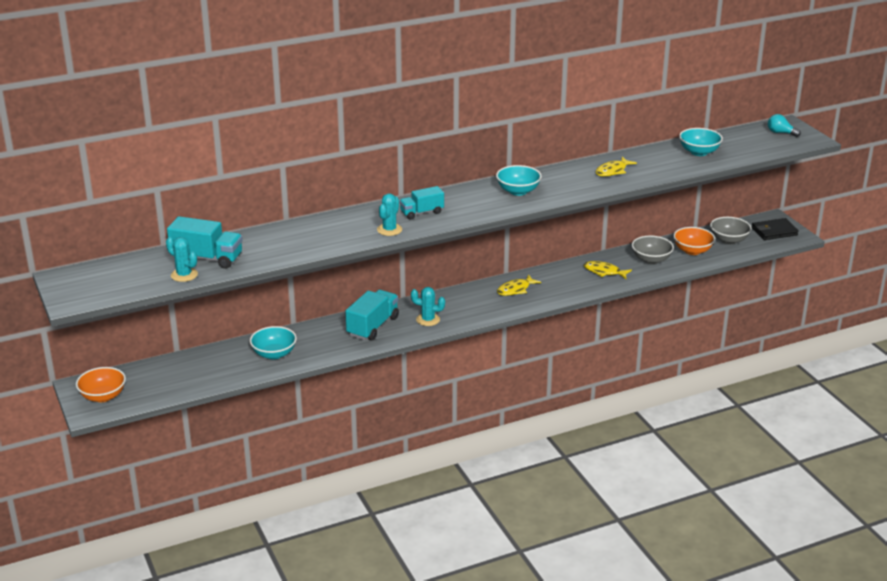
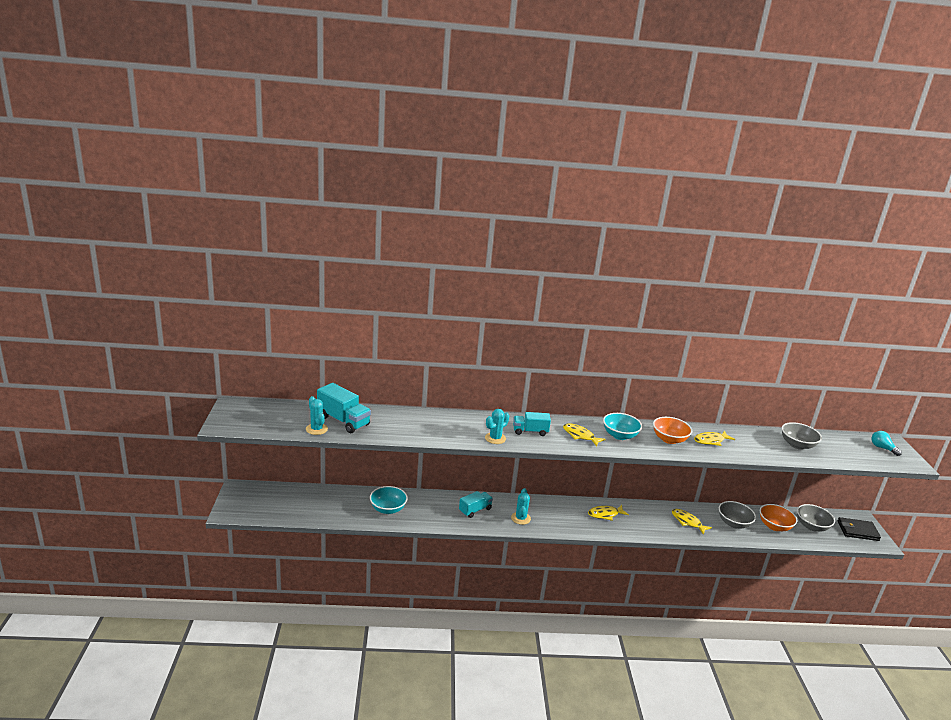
camera: 20 degrees right, 5 degrees down
(103, 396) = (247, 503): orange bowl -> orange bowl (669, 439)
(373, 326) = (475, 510): turquoise truck -> turquoise truck, size x0.65
(428, 320) = (520, 518): turquoise cactus -> turquoise cactus turned 60 degrees clockwise
(477, 202) = (580, 436): none -> yellow fish
(699, 152) = (797, 445): turquoise bowl -> grey bowl

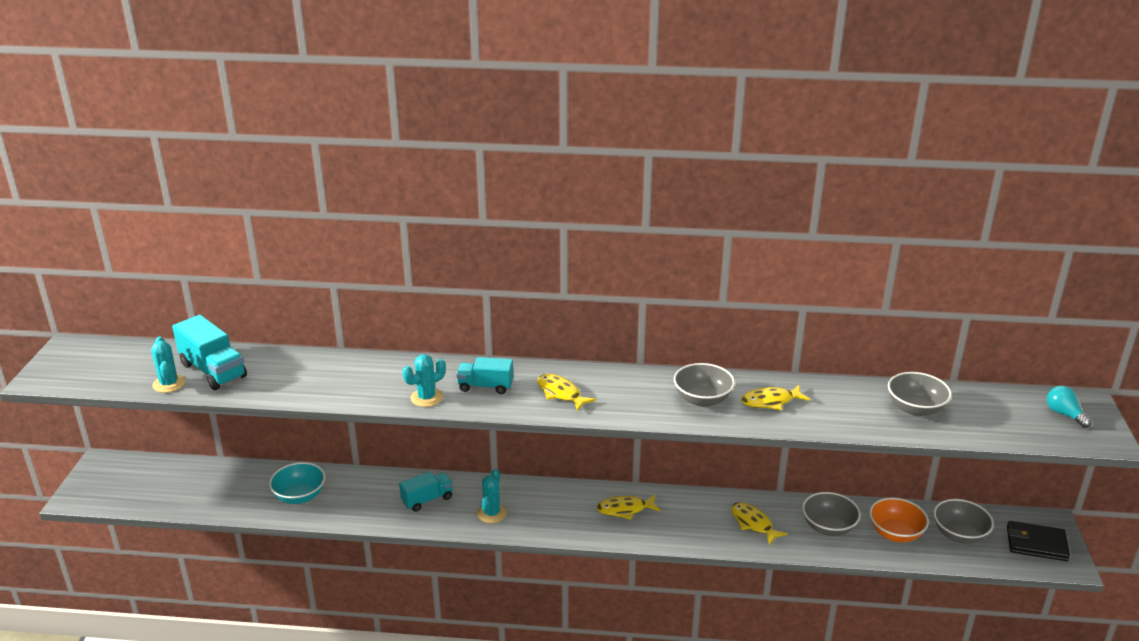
camera: 10 degrees right, 5 degrees up
(620, 435) = (624, 393): turquoise bowl -> none
(669, 439) = (702, 399): orange bowl -> grey bowl

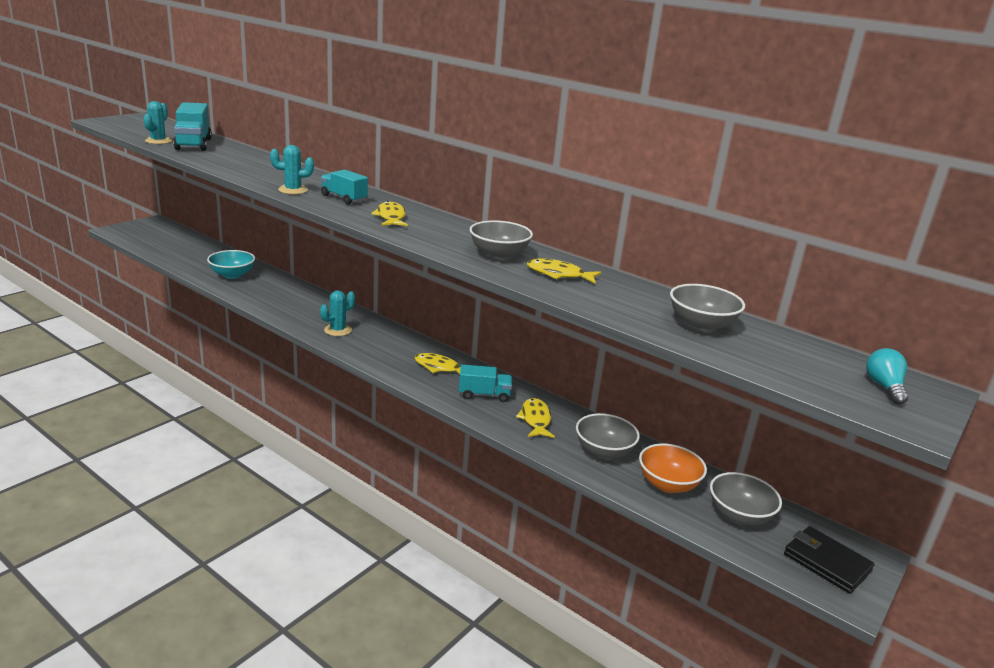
camera: 30 degrees right, 5 degrees down
(427, 500) = (307, 307): turquoise truck -> turquoise truck (484, 395)

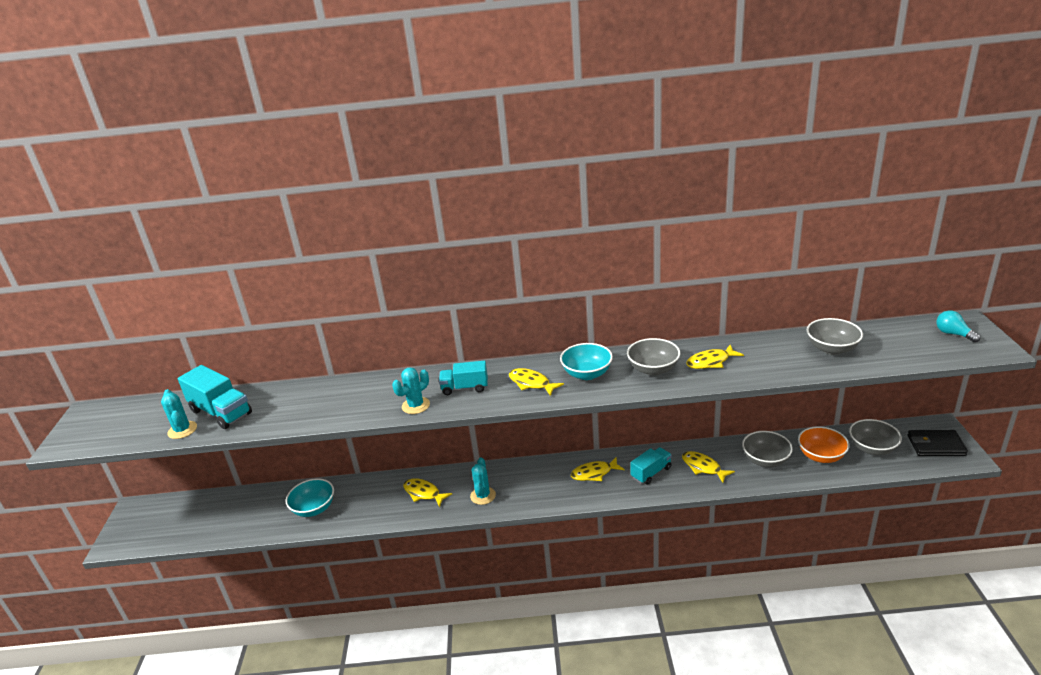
camera: 35 degrees left, 5 degrees up
(306, 306) = (423, 493): none -> yellow fish
(442, 232) = (587, 374): none -> turquoise bowl

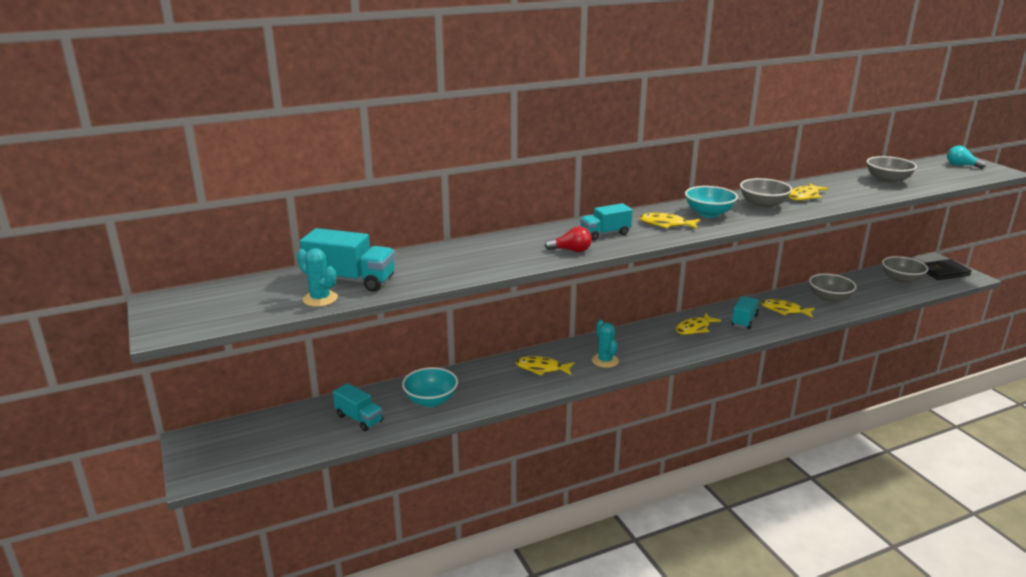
camera: 25 degrees left, 5 degrees down
(251, 515) = (359, 418): none -> turquoise truck
(416, 405) = (571, 250): turquoise cactus -> red light bulb
(821, 456) = (868, 290): orange bowl -> none

